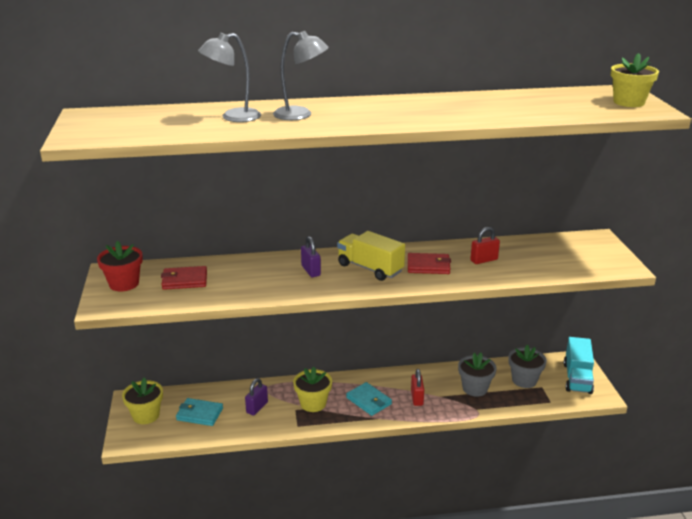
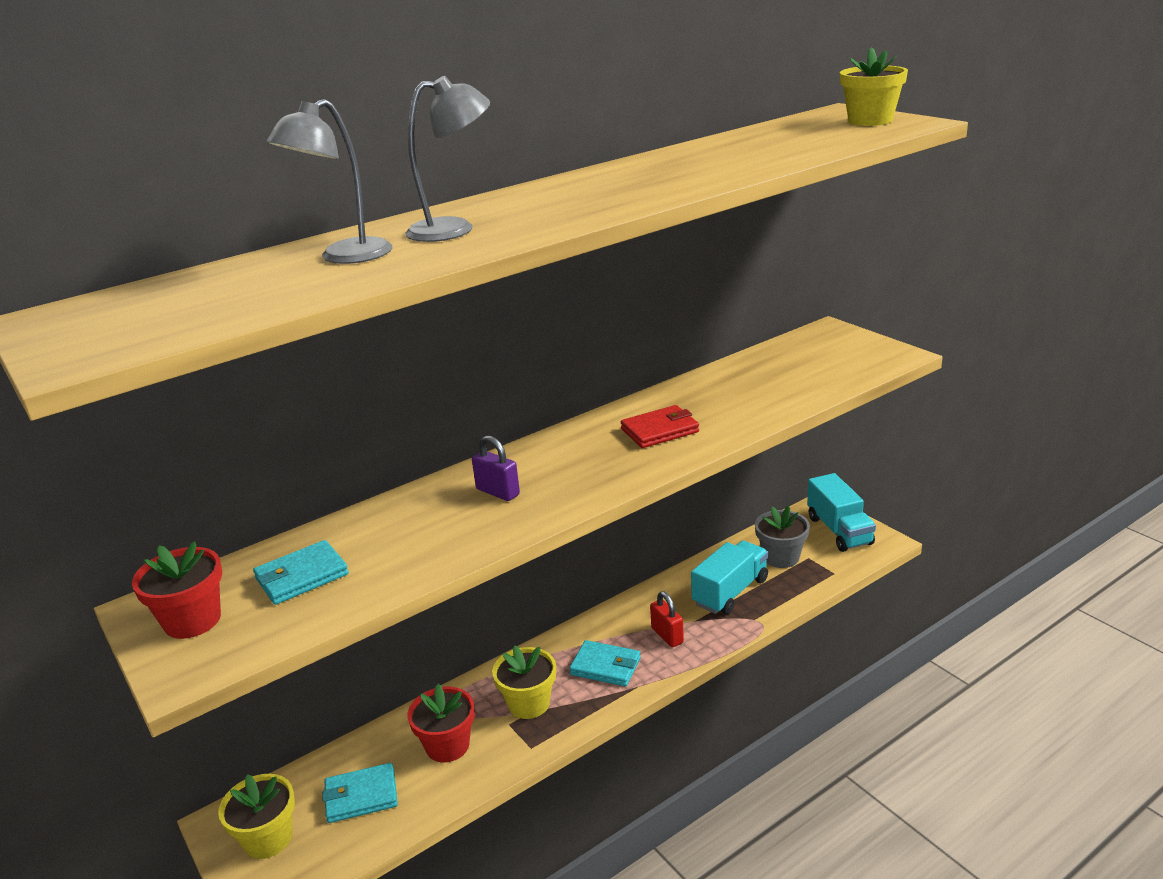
camera: 25 degrees left, 0 degrees up
(184, 280) = (302, 576): red wallet -> turquoise wallet
(257, 407) = (447, 745): purple padlock -> red flower pot
(370, 268) = (582, 460): yellow truck -> none
(475, 388) = (730, 592): grey flower pot -> turquoise truck
(484, 260) = (723, 399): red padlock -> none

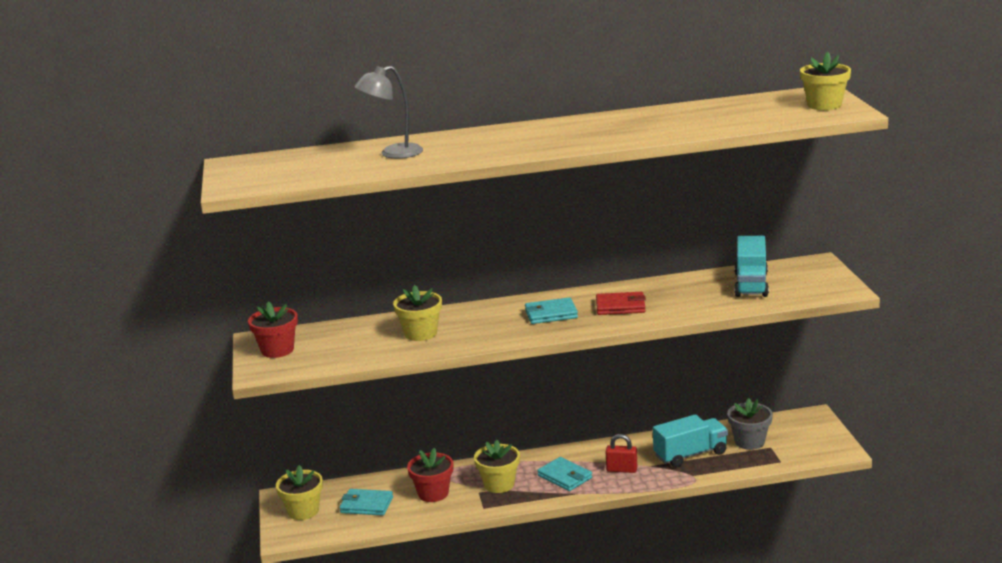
camera: 25 degrees right, 5 degrees down
(302, 576) = (345, 341): turquoise wallet -> turquoise wallet (551, 314)
(414, 534) = (420, 333): none -> yellow flower pot
(454, 229) = (465, 146): grey lamp -> none
(497, 492) = (486, 321): purple padlock -> none
(667, 635) = (621, 469): red padlock -> red padlock turned 75 degrees counterclockwise
(839, 530) = (813, 435): turquoise truck -> turquoise truck (751, 284)

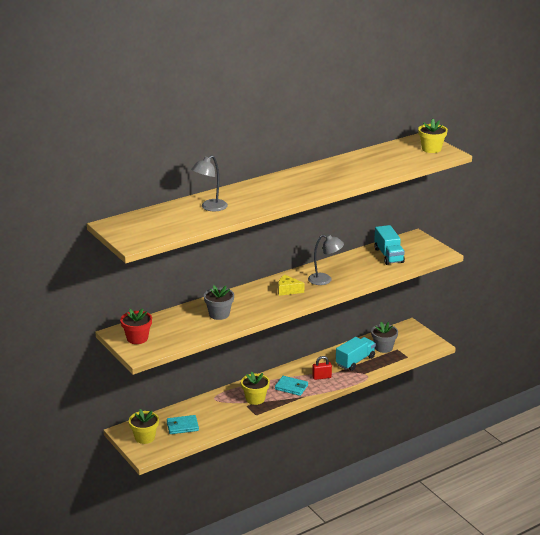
camera: 25 degrees left, 5 degrees up
(420, 333) = (219, 314): yellow flower pot -> grey flower pot
(433, 493) = (219, 411): red flower pot -> none
(551, 314) = (288, 290): turquoise wallet -> yellow cheese
(620, 306) = (325, 280): red wallet -> grey lamp

